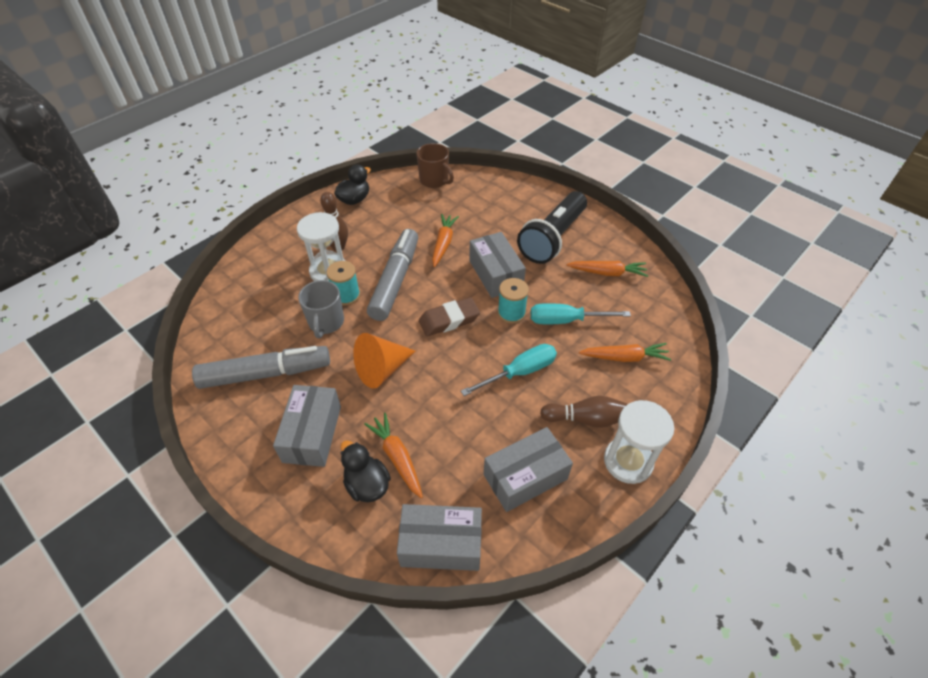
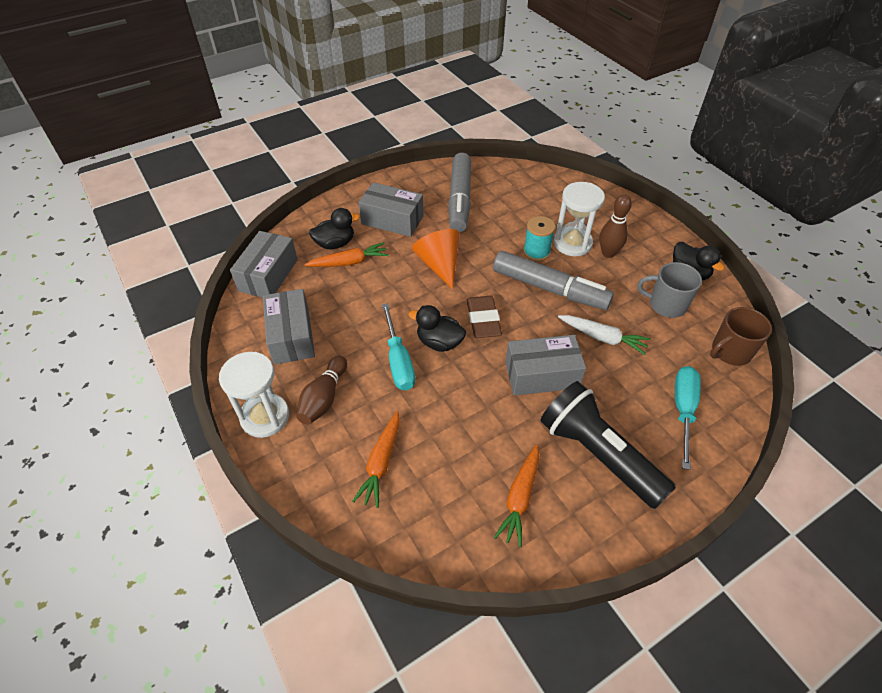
camera: 105 degrees right, 0 degrees up
(326, 322) = (505, 236): grey mug -> grey mug (666, 305)
(443, 244) = (602, 337): orange carrot -> white carrot
(486, 347) = (439, 342): none -> black duck
(511, 313) = (478, 374): turquoise spool -> none
(566, 320) = (452, 422): turquoise screwdriver -> turquoise screwdriver (683, 410)

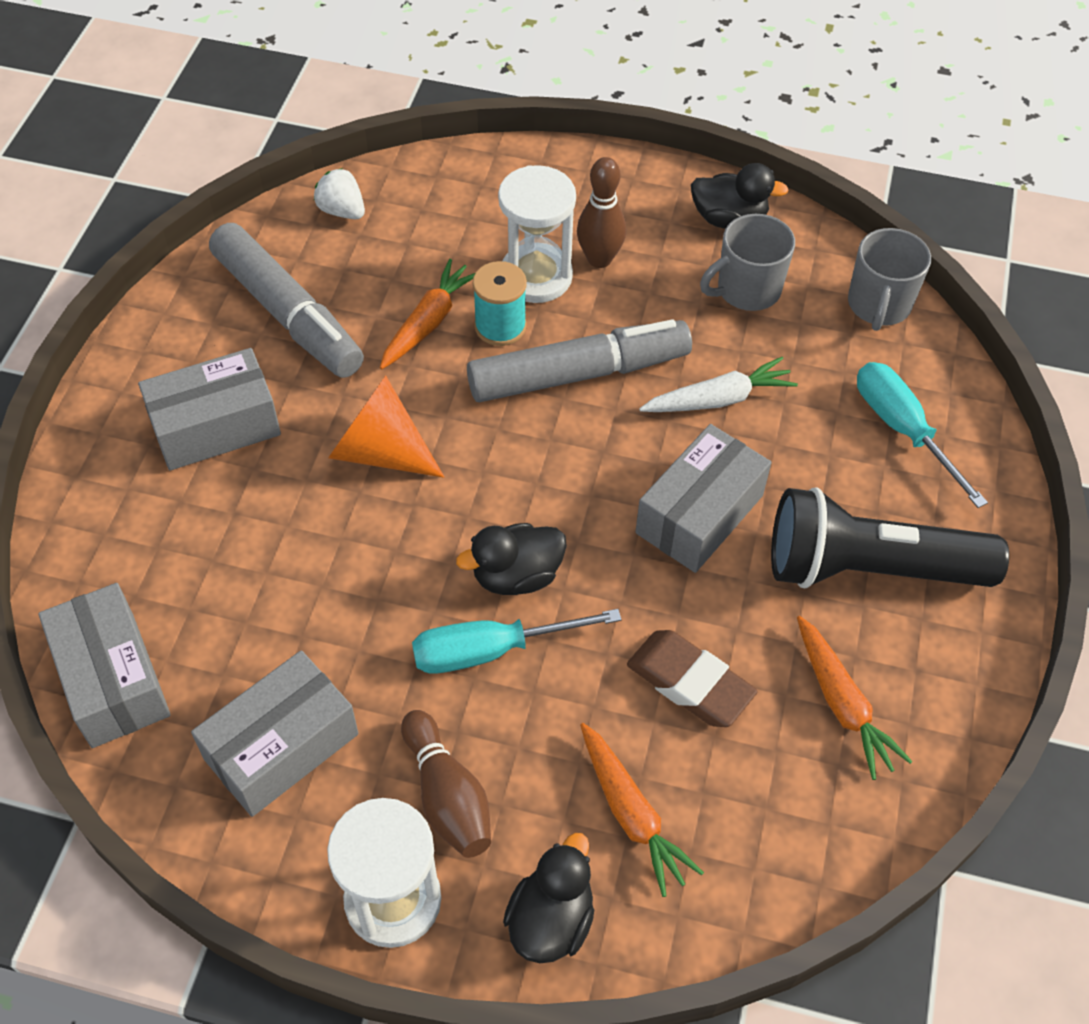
camera: 45 degrees left, 5 degrees up
(291, 336) = (281, 746): grey box -> grey box turned 75 degrees counterclockwise
(335, 244) = (165, 537): black duck -> black duck (551, 920)
(349, 262) = (229, 553): orange carrot -> orange carrot (428, 323)
(398, 361) = (491, 650): turquoise screwdriver -> turquoise screwdriver turned 135 degrees clockwise
(483, 320) = (540, 493): brown eraser -> brown eraser (689, 683)
(519, 178) = (342, 211): none -> white strawberry
(730, 352) = (878, 305): brown mug -> grey mug

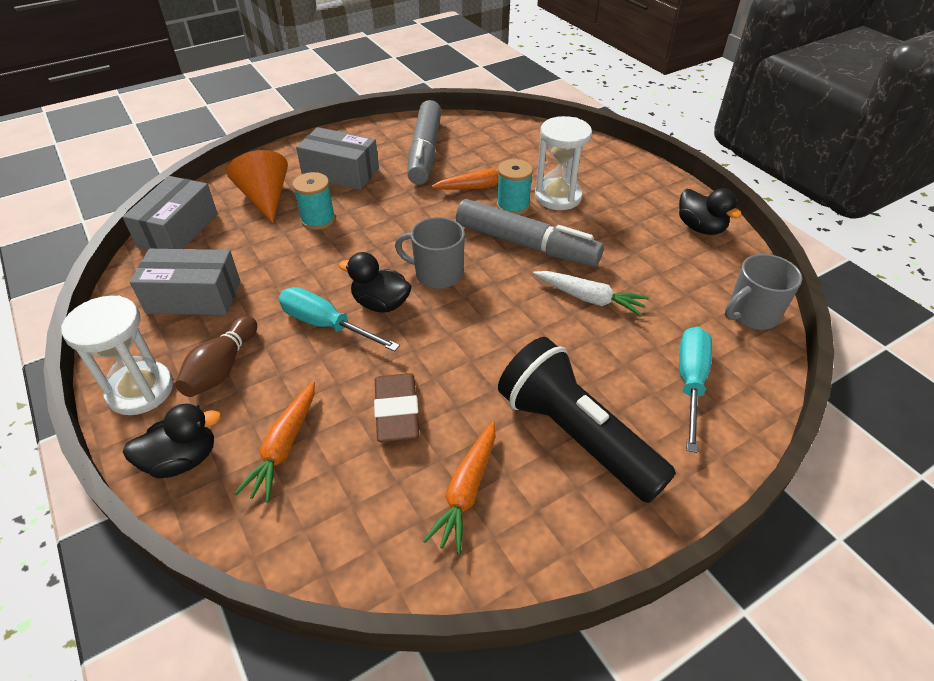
camera: 45 degrees right, 10 degrees down
(286, 520) = (318, 219): none -> turquoise spool
(342, 211) = (499, 130): white strawberry -> none
(380, 451) = (391, 219): orange cone -> orange cone (265, 198)
(599, 259) = (601, 207): brown bowling pin -> none
(699, 514) = (508, 341): grey box -> none
(746, 290) = (671, 262): grey mug -> grey mug (437, 274)

